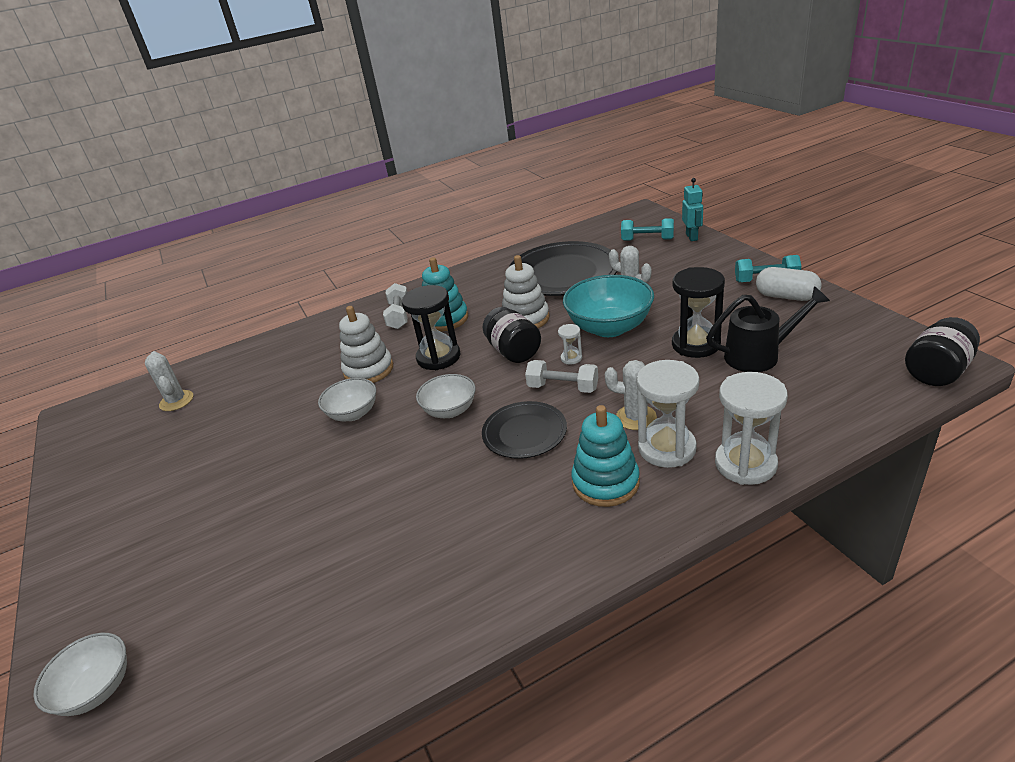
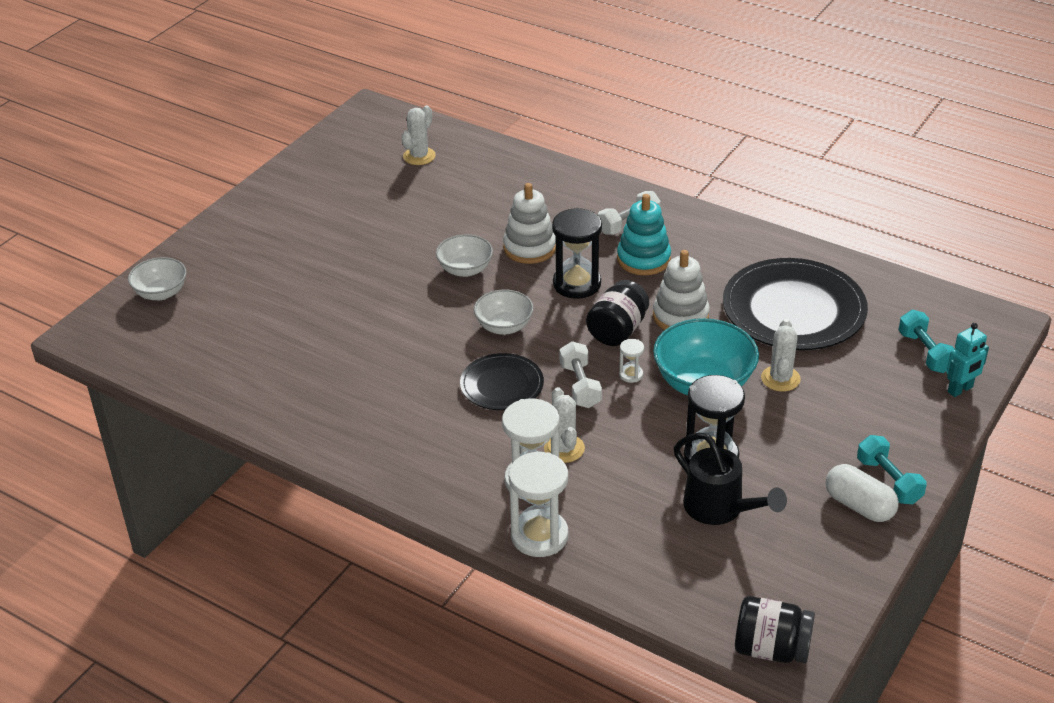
camera: 55 degrees right, 5 degrees up
(605, 482) = (467, 456): turquoise stacking toy -> none
(786, 296) = (859, 506): white capsule -> white capsule turned 45 degrees counterclockwise

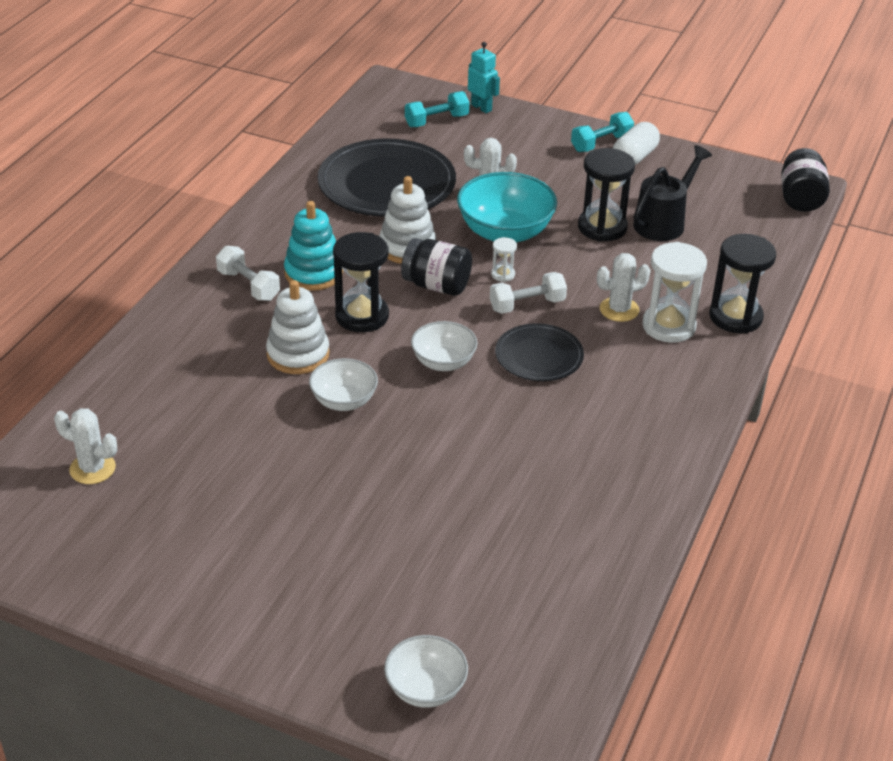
camera: 100 degrees left, 0 degrees up
(539, 536) = (735, 317): white hourglass -> black hourglass

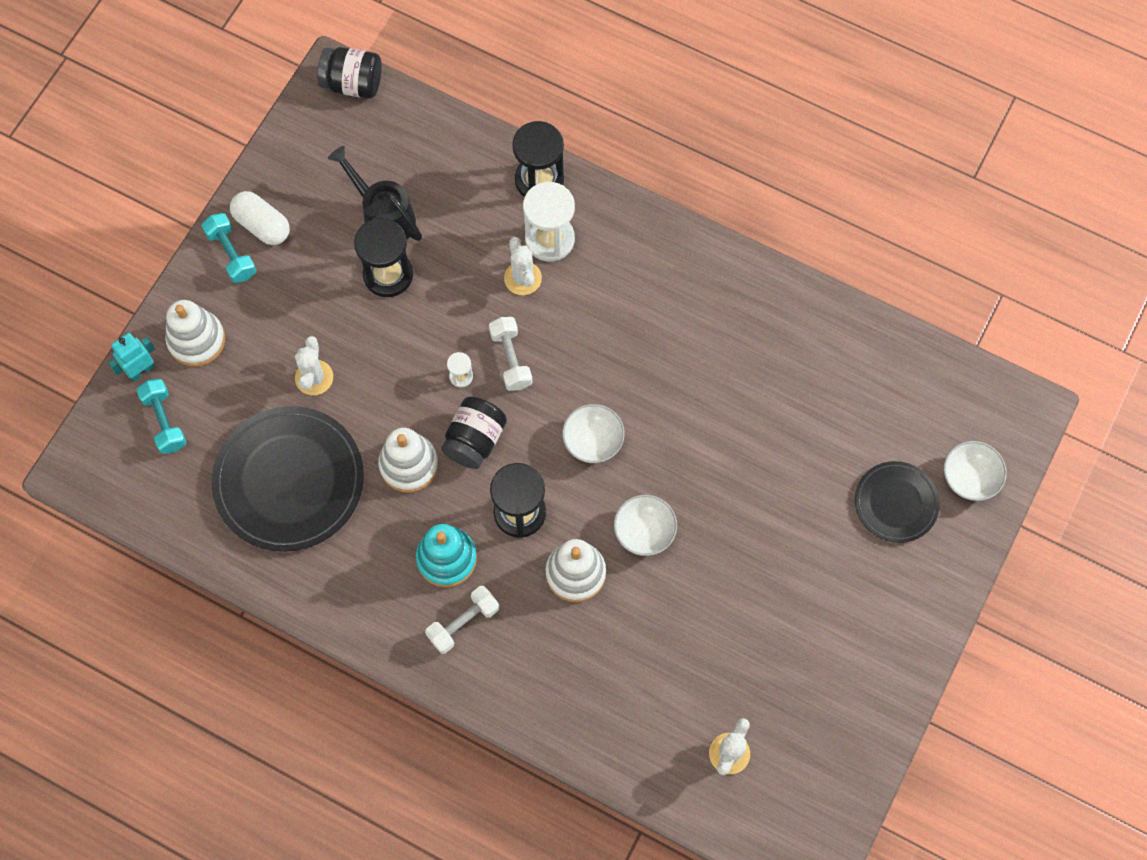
camera: 85 degrees left, 30 degrees up
(505, 232) = (390, 368): turquoise bowl -> none
(514, 131) = (196, 340): none -> white stacking toy
(539, 356) = (587, 356): black plate -> black plate (896, 503)

